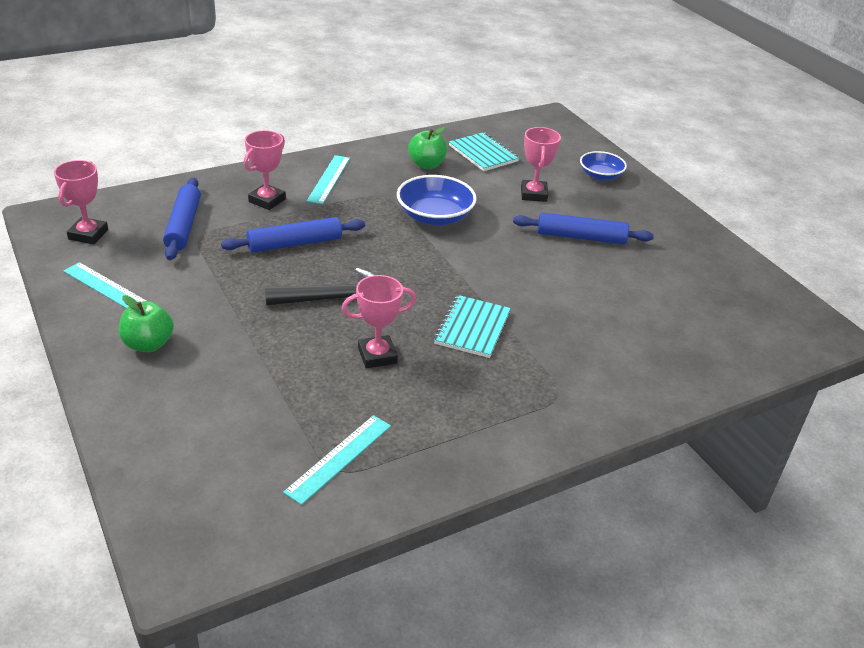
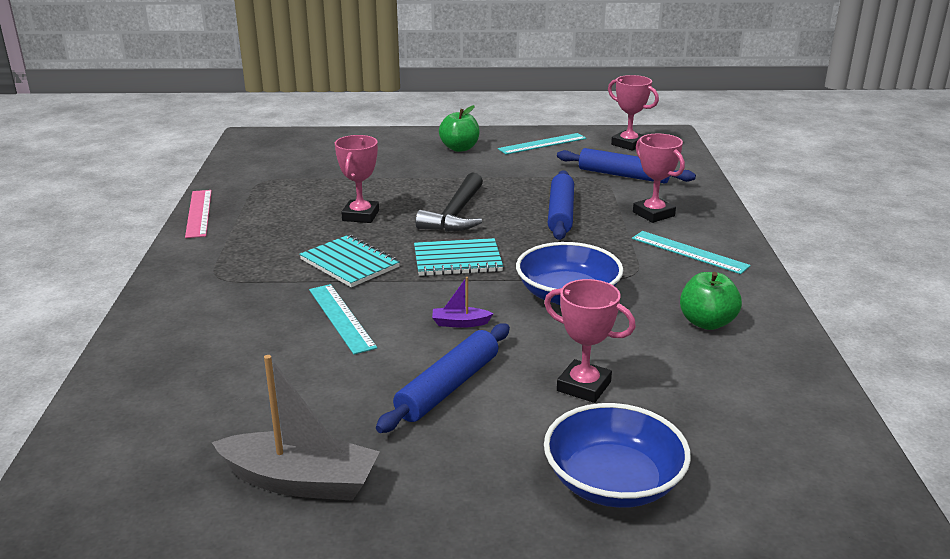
camera: 120 degrees right, 10 degrees down
(339, 458) = (272, 183): turquoise ruler -> turquoise ruler (341, 318)
(454, 480) = (199, 213): none -> pink ruler
(483, 153) = (730, 380): turquoise notebook -> turquoise notebook (457, 260)
(510, 250) = (460, 323): none -> purple boat
(600, 175) = (613, 482): blue bowl -> blue bowl, size x1.56
(703, 261) = (300, 481): none -> grey boat

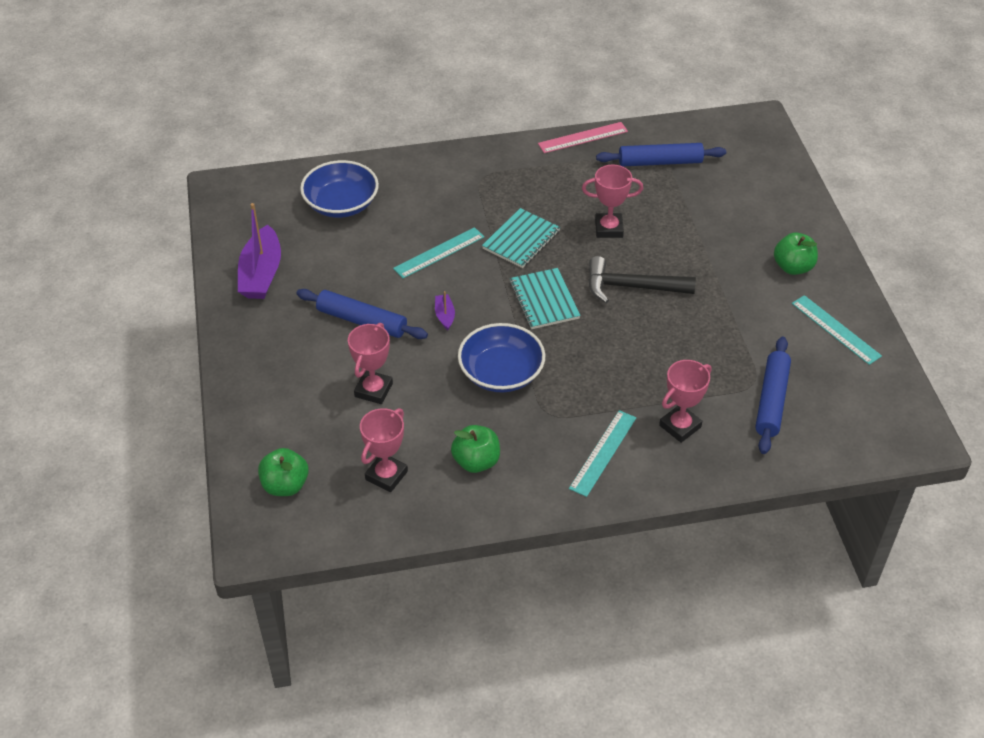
camera: 80 degrees right, 20 degrees up
(300, 481) = (261, 274): grey boat -> purple boat
(560, 213) = (658, 357): blue rolling pin -> blue rolling pin (660, 162)
(613, 482) = (273, 409): blue bowl -> blue bowl (341, 204)
(628, 144) = (868, 402): pink trophy -> pink trophy (386, 475)
(765, 476) = (285, 485): none -> green apple

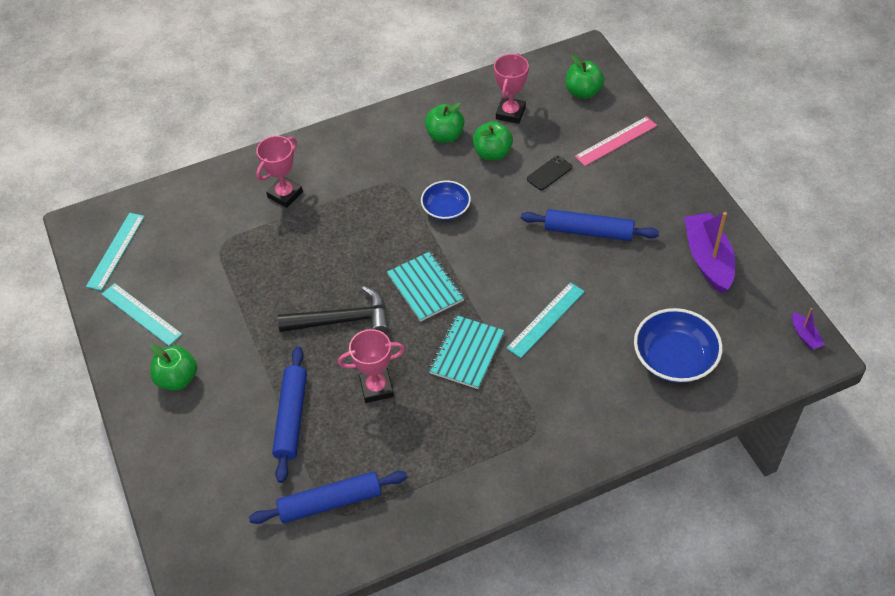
camera: 170 degrees right, 5 degrees up
(373, 390) = (549, 173): pink trophy -> black phone
(428, 427) = (492, 153): none -> green apple
(445, 315) = (514, 252): purple boat -> purple boat (805, 335)
(501, 373) = (446, 209): blue bowl -> blue bowl, size x0.64
(583, 137) = (431, 524): pink ruler -> pink ruler (616, 141)
(603, 452) = (346, 162): turquoise ruler -> turquoise ruler (116, 251)
(771, 401) = (206, 232): blue rolling pin -> blue rolling pin (291, 418)

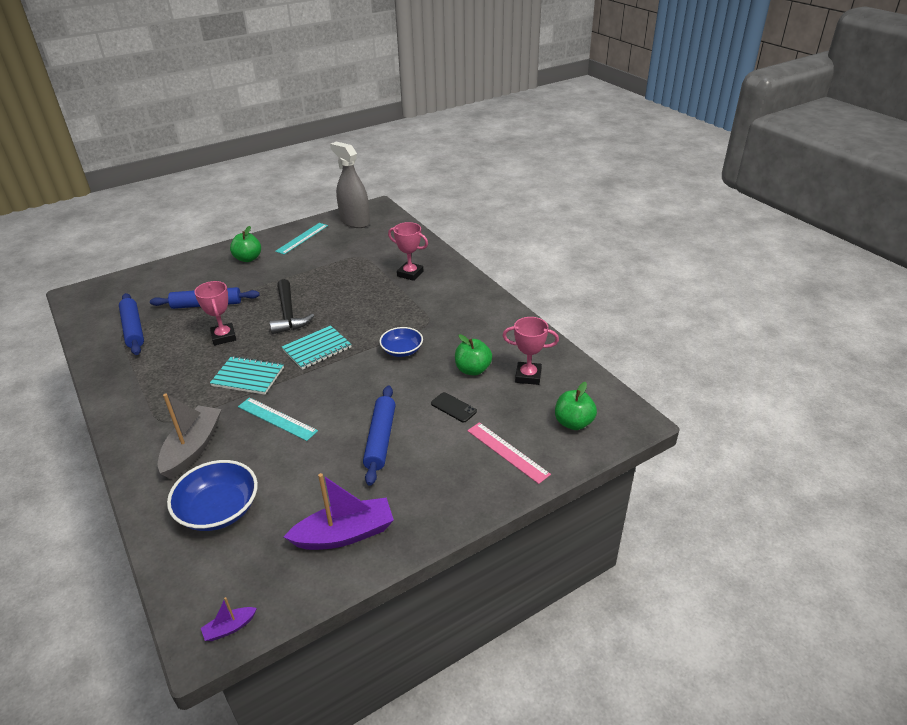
camera: 80 degrees right, 15 degrees down
(116, 251) = (355, 221): turquoise ruler -> grey spray bottle
(445, 136) = (488, 341): green apple -> none
(584, 393) = (193, 448): none -> grey boat

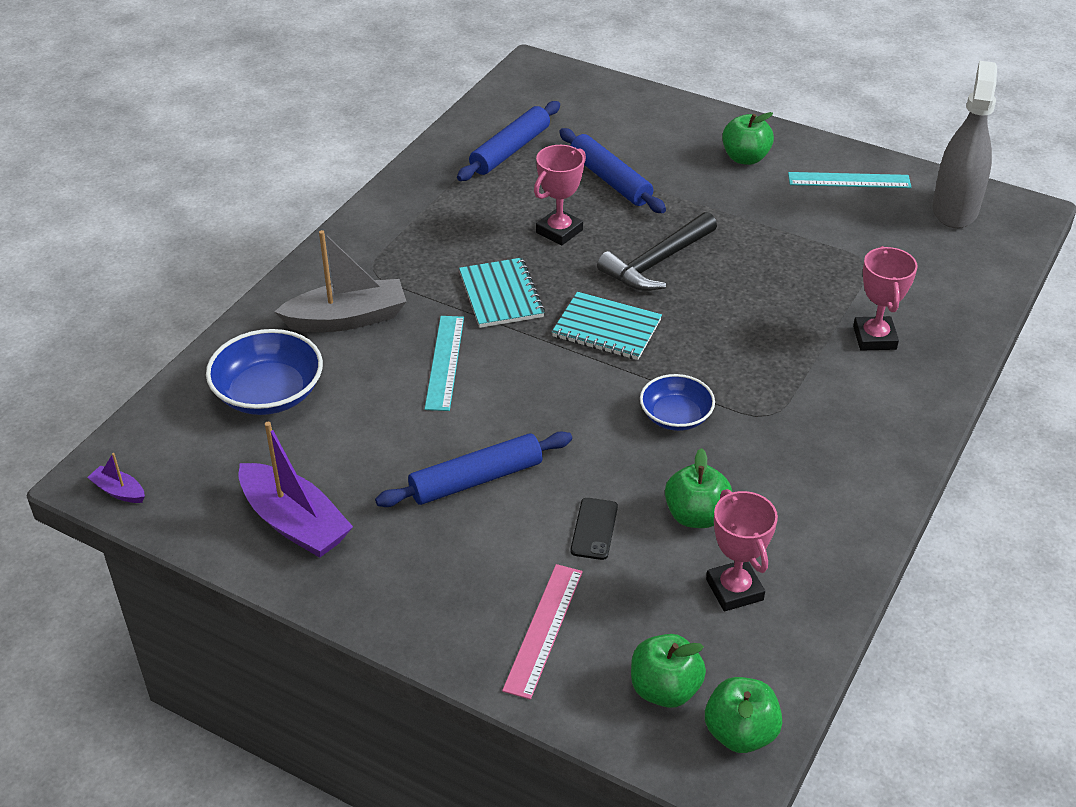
camera: 60 degrees right, 5 degrees up
(613, 408) = (740, 733): none -> green apple

